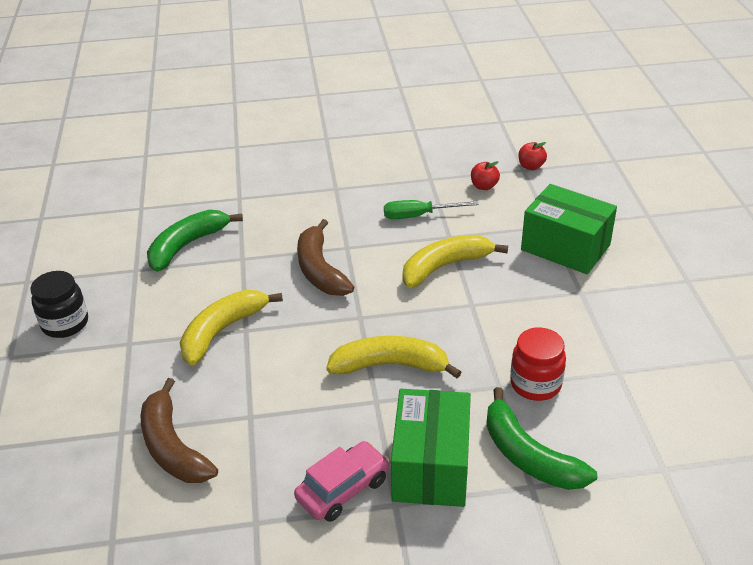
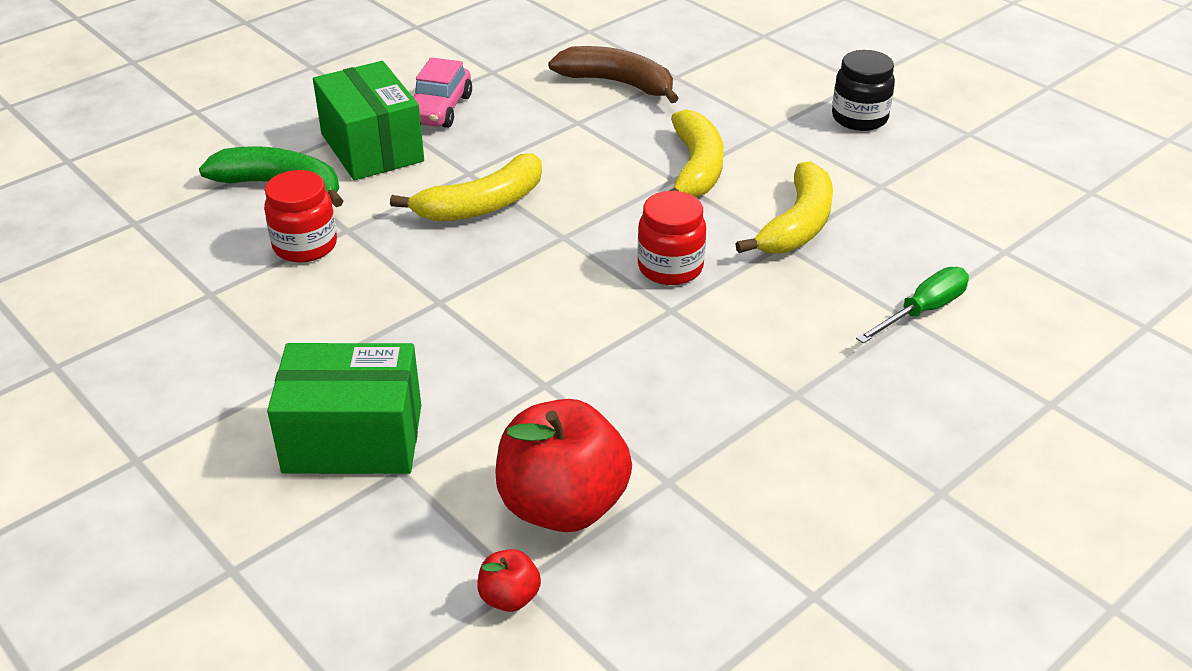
camera: 145 degrees right, 0 degrees up
(187, 245) = (868, 231): green banana -> none
(320, 270) = (670, 268): brown banana -> red jar
(418, 216) = (620, 399): green screwdriver -> green screwdriver (922, 311)
(445, 266) = (512, 336): yellow banana -> yellow banana (797, 225)
(484, 186) = (562, 505): red apple -> red apple, size x2.27

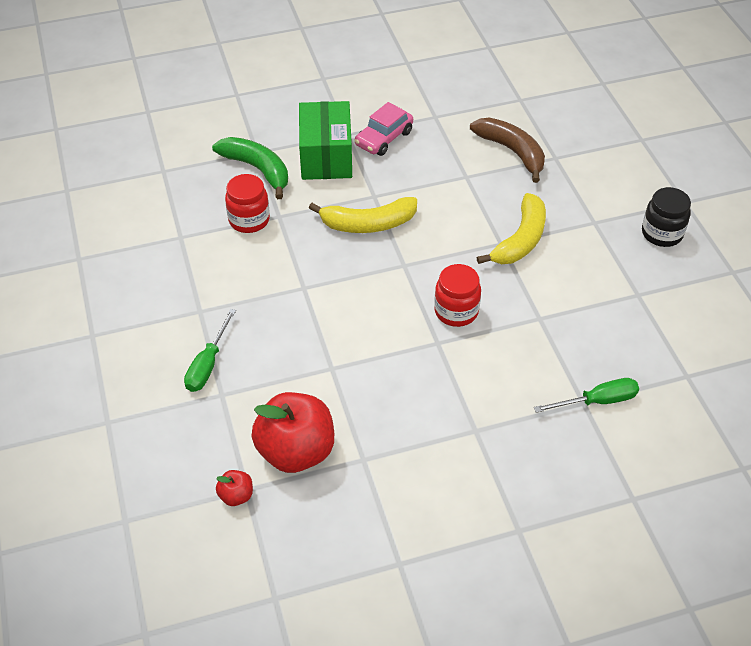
camera: 25 degrees right, 10 degrees up
(353, 439) = (208, 364): green box -> green screwdriver
(797, 225) = (559, 307): yellow banana -> none

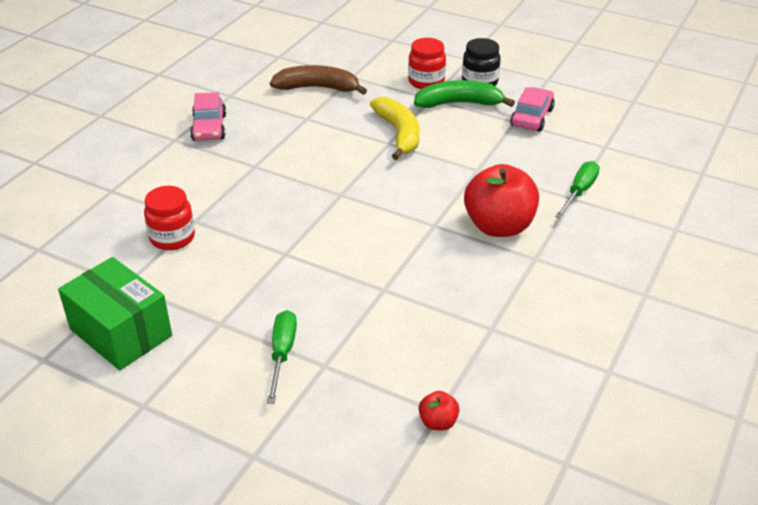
camera: 45 degrees left, 10 degrees down
(208, 364) = (282, 353): green screwdriver -> green screwdriver turned 150 degrees counterclockwise
(257, 169) = (129, 201): green banana -> green banana (459, 103)
(296, 451) = (438, 359): red apple -> red apple (499, 226)
(326, 157) = (178, 162): green box -> green box (121, 332)
(368, 224) = (276, 185): yellow banana -> none
(456, 311) = (419, 199): red jar -> red jar (426, 82)
(659, 301) = (531, 117): none -> pink car

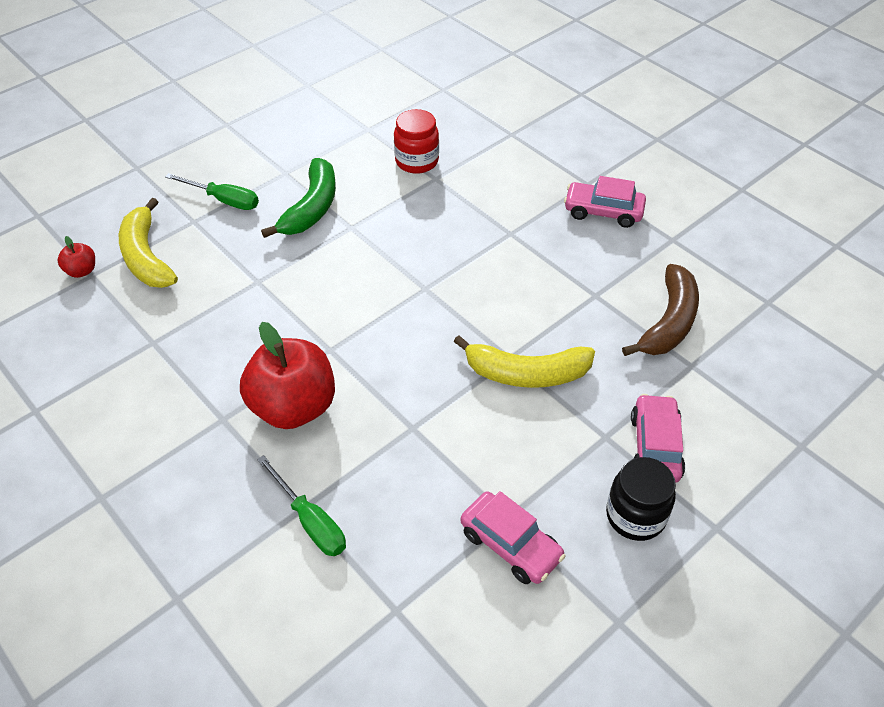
camera: 110 degrees right, 10 degrees up
(121, 332) = (310, 121): green box -> none
(392, 379) = (146, 257): none -> yellow banana
(426, 82) = (655, 446): red jar -> pink car
(459, 103) = (580, 466): green banana -> green banana (311, 208)

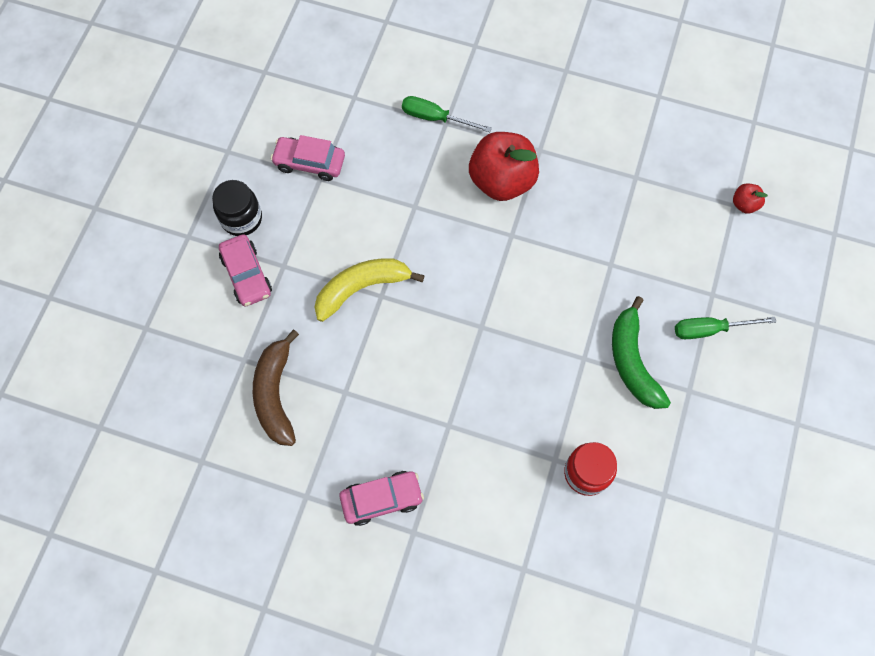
camera: 150 degrees right, 20 degrees up
(146, 257) = (712, 241): yellow banana -> none

